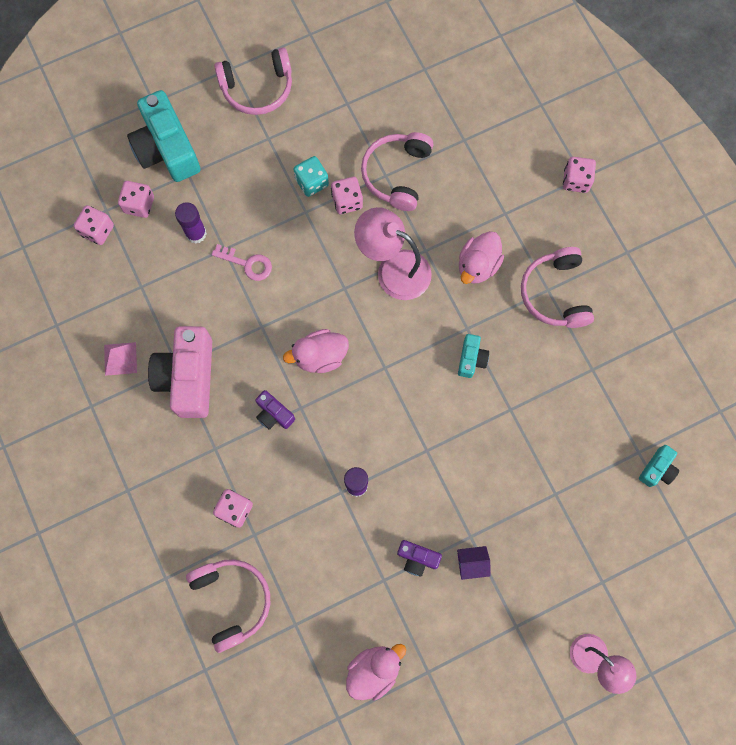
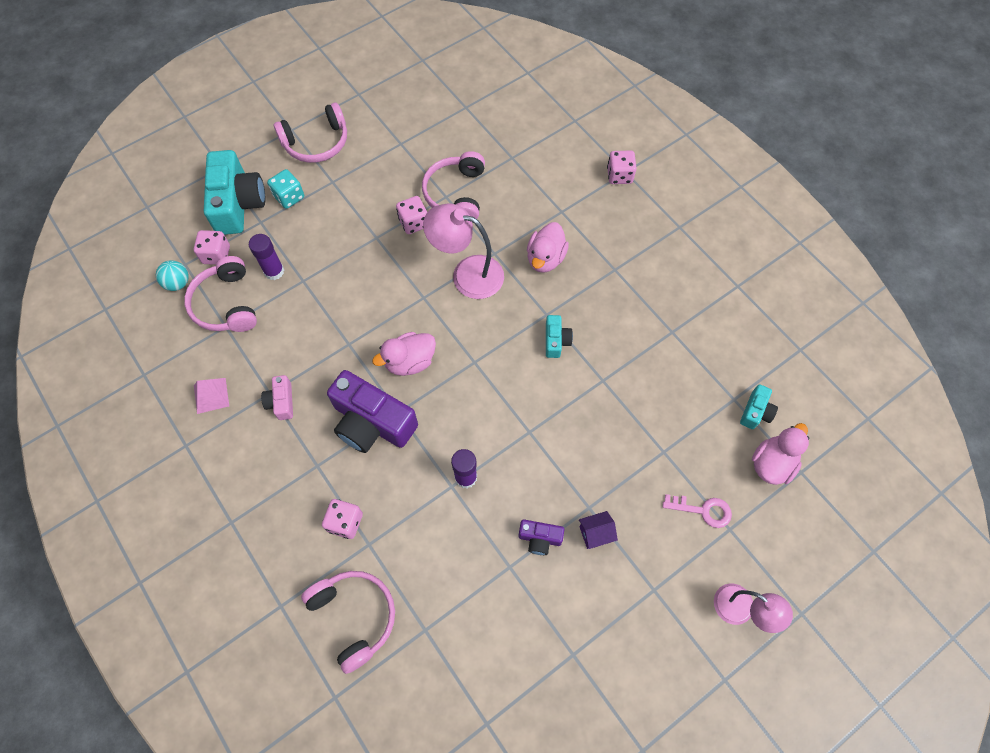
camera: 10 degrees left, 10 degrees down
(97, 230) = (178, 283): pink dice -> turquoise ball
(167, 149) = (238, 204): turquoise camera -> turquoise camera turned 150 degrees counterclockwise
(188, 377) = (281, 402): pink camera -> pink camera, size x0.48
(247, 264) = (327, 290): pink key -> pink key (703, 510)
(274, 414) = (372, 422): purple camera -> purple camera, size x2.09
(312, 182) = (378, 212): turquoise dice -> turquoise dice (289, 197)
(374, 670) = (516, 663): pink duck -> pink duck (772, 463)
(555, 293) = (622, 271): pink headphones -> pink headphones (226, 304)

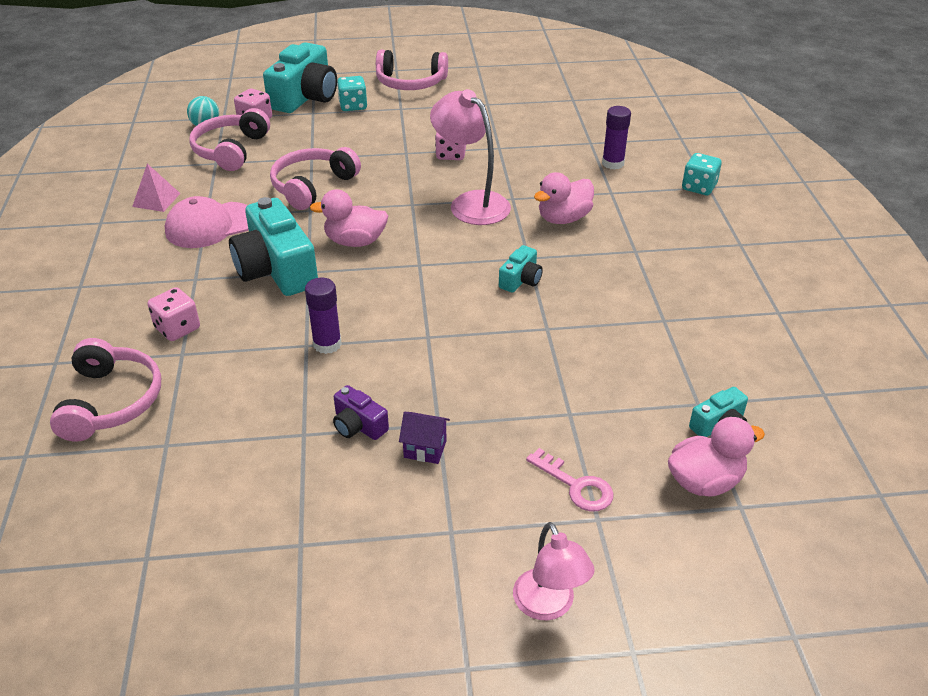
camera: 30 degrees right, 25 degrees down
(274, 271) = (292, 144): purple glue stick -> purple glue stick (613, 163)
(281, 402) = (210, 225): pink camera -> pink cap
(372, 422) = (276, 269): purple camera -> turquoise camera
(456, 194) = (510, 149): pink headphones -> pink headphones (312, 186)
(619, 175) = (699, 187): pink dice -> turquoise dice

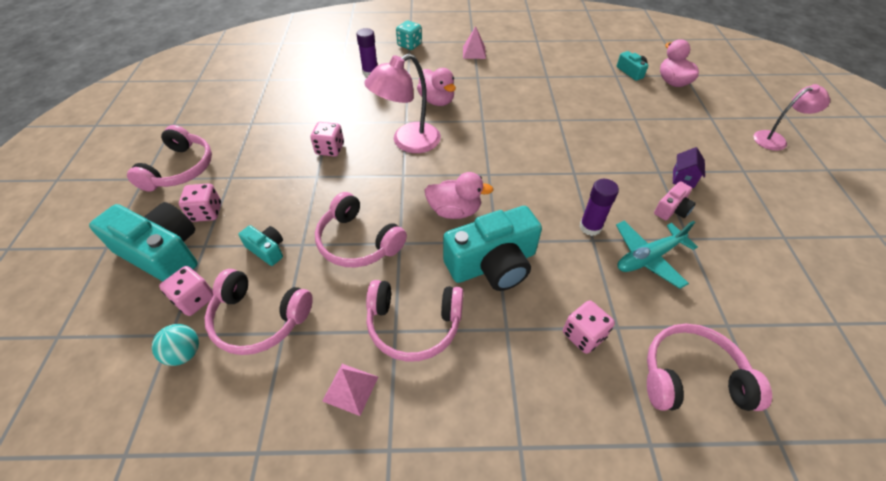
camera: 85 degrees left, 10 degrees up
(210, 225) = (414, 325): pink cap -> pink headphones
(274, 390) = (648, 257): none -> turquoise plane
(353, 106) = (206, 212): turquoise dice -> pink dice
(355, 242) = (454, 211): pink duck -> pink duck turned 90 degrees counterclockwise
(358, 425) = (672, 209): purple camera -> pink camera
(521, 280) = (508, 126): turquoise camera -> turquoise camera (267, 250)
(576, 486) = (691, 122): pink key -> none
(704, 245) = (474, 52): none -> pink pyramid

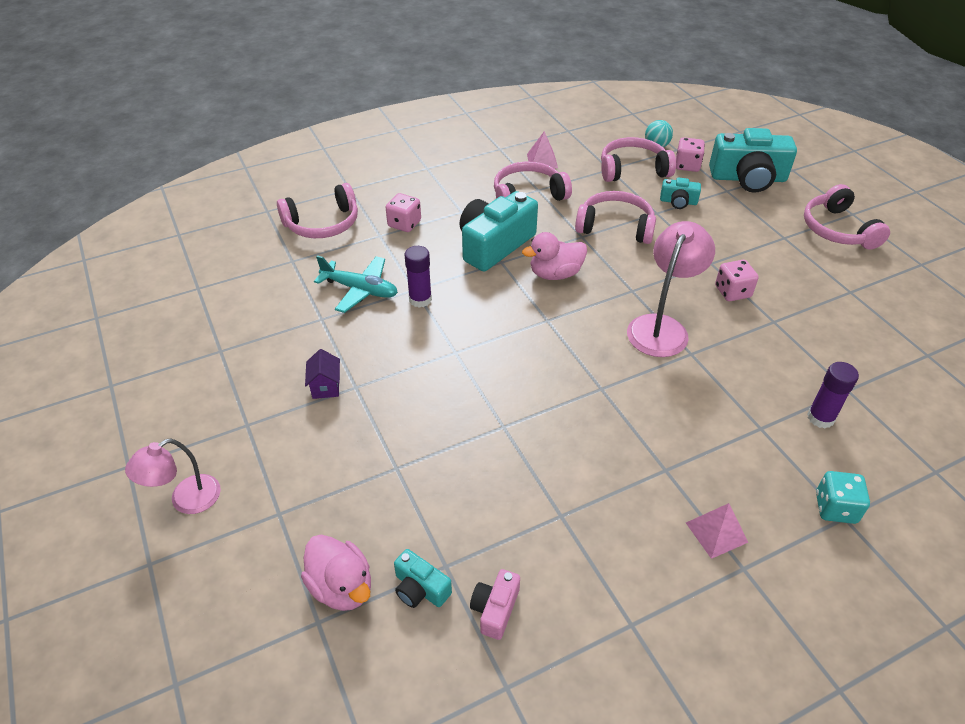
camera: 155 degrees right, 5 degrees down
(206, 212) = (760, 208): pink dice -> none
(437, 101) = (683, 399): pink duck -> none
(648, 257) = (360, 290): turquoise plane -> turquoise plane turned 75 degrees clockwise
(672, 209) = (339, 343): pink camera -> pink camera (495, 609)

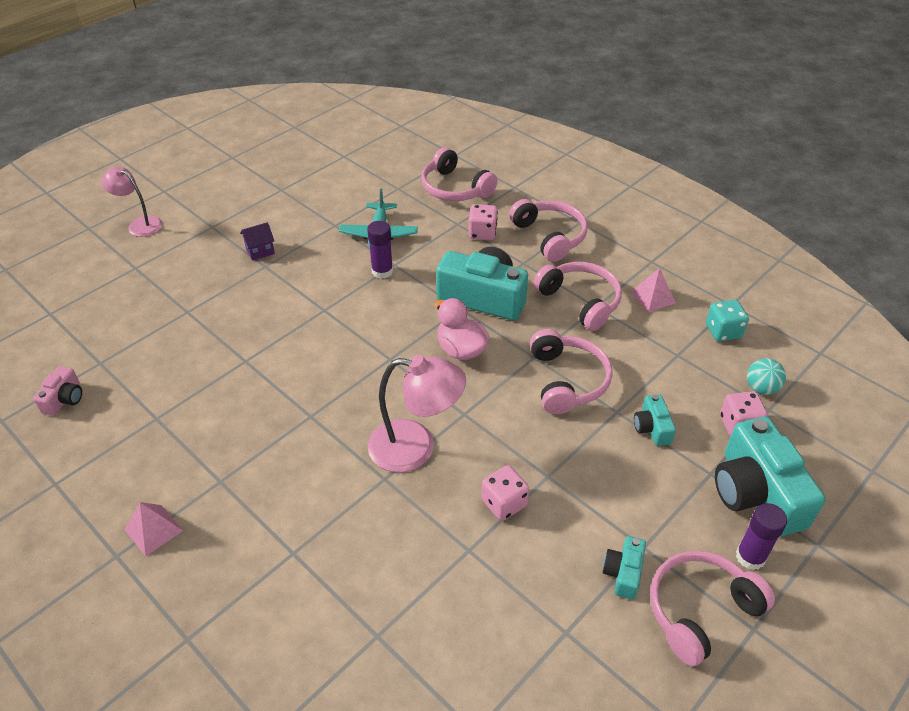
camera: 70 degrees right, 0 degrees up
(342, 587) = (77, 316): pink duck -> none
(420, 588) = (79, 354): turquoise camera -> turquoise camera (623, 573)
(495, 609) = (64, 399): pink camera -> pink camera turned 105 degrees clockwise
(633, 169) = (691, 375): pink headphones -> pink headphones (550, 236)
(820, 418) = (323, 609): purple glue stick -> purple glue stick (750, 557)
(835, 508) = (198, 630): turquoise dice -> turquoise dice (723, 331)

